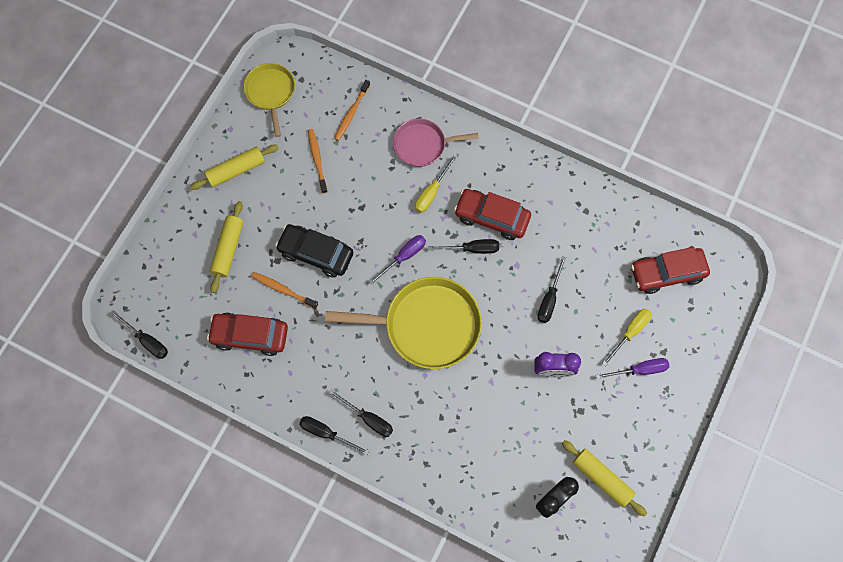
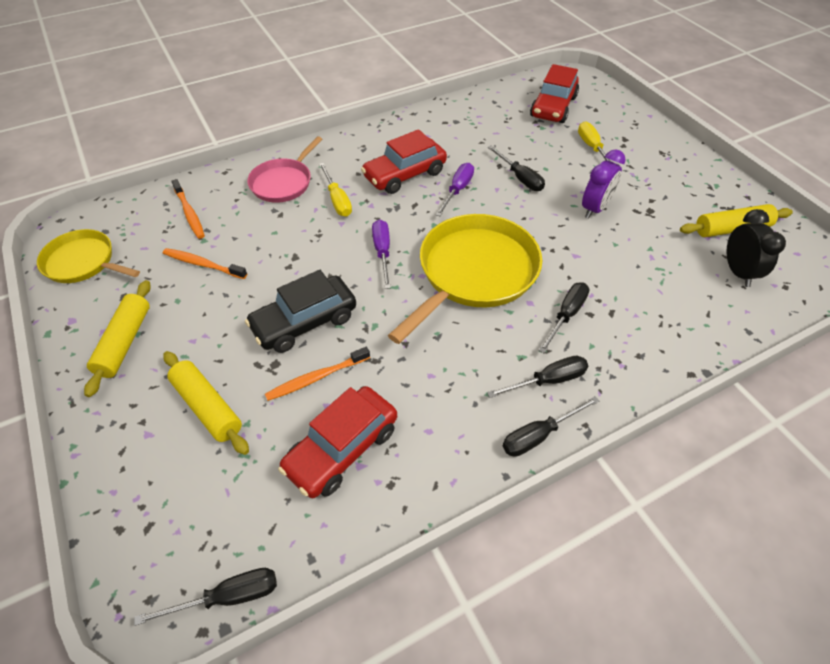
camera: 55 degrees left, 20 degrees down
(472, 249) = (423, 201): black screwdriver -> black screwdriver (566, 315)
(639, 370) = (633, 158): purple screwdriver -> purple screwdriver (457, 190)

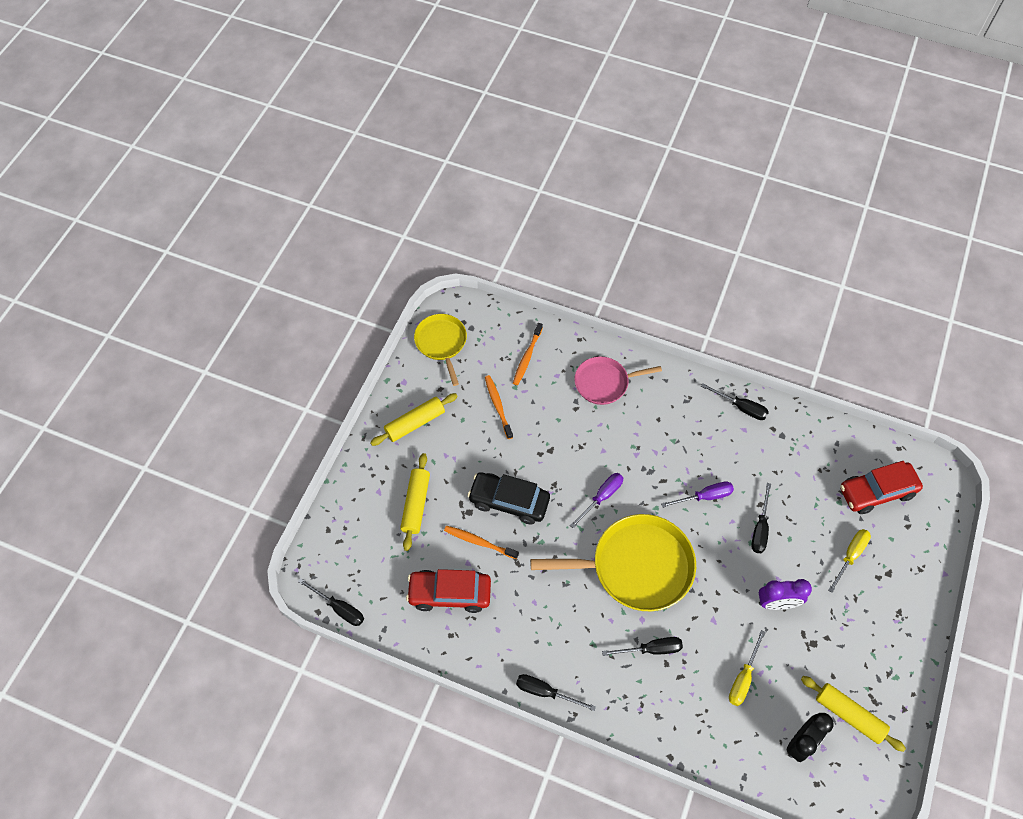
camera: 50 degrees right, 10 degrees up
(337, 200) = (620, 430): yellow screwdriver -> yellow screwdriver (743, 678)
(404, 175) = (686, 450): red car -> none
(548, 380) = (588, 672): black screwdriver -> black screwdriver (741, 407)

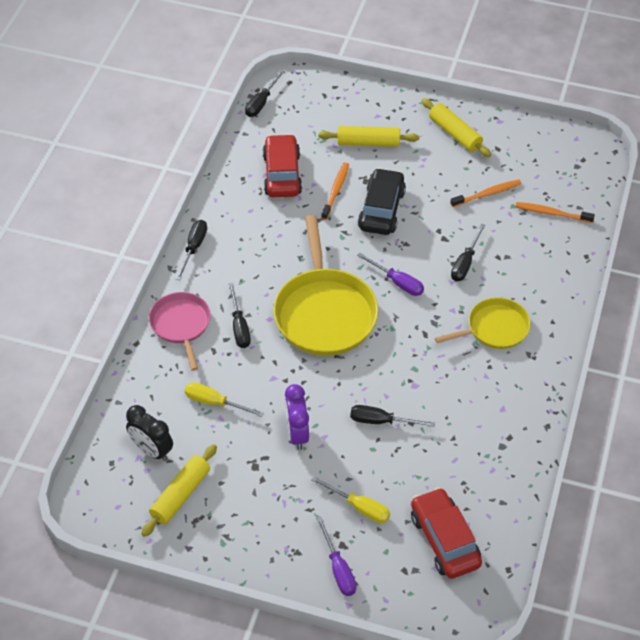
camera: 85 degrees right, 10 degrees down
(441, 343) = (552, 145): yellow pan -> yellow pan (494, 328)
(604, 383) = (535, 280): pink pan -> pink pan (181, 325)
(705, 496) = (412, 371): purple screwdriver -> purple screwdriver (338, 569)
(741, 407) = (531, 406): black screwdriver -> black screwdriver (465, 263)

